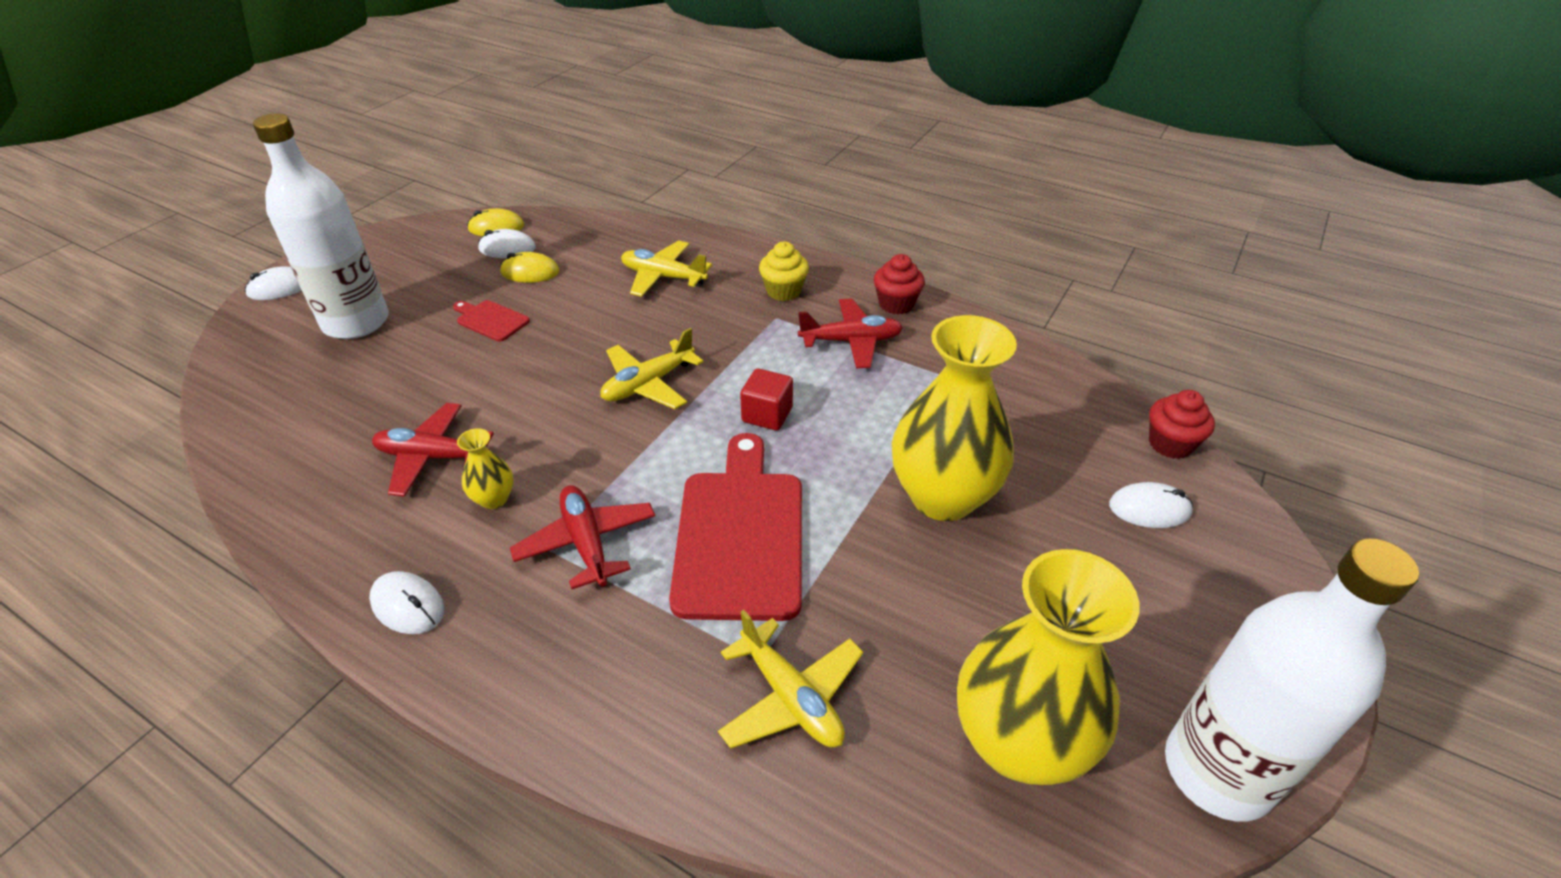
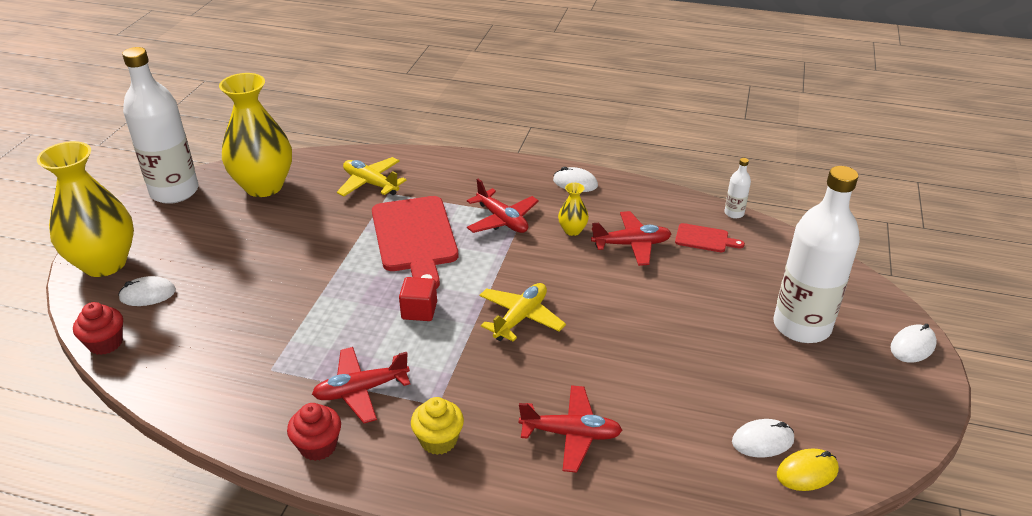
camera: 165 degrees right, 5 degrees down
(234, 481) = (734, 213): none -> white bottle
(490, 320) = (693, 350): red cutting board -> red cutting board (704, 239)
(530, 272) = (709, 412): yellow mouse -> none
(663, 277) = (571, 434): yellow plane -> red plane
(942, 497) = (288, 278): yellow vase -> yellow vase (104, 263)

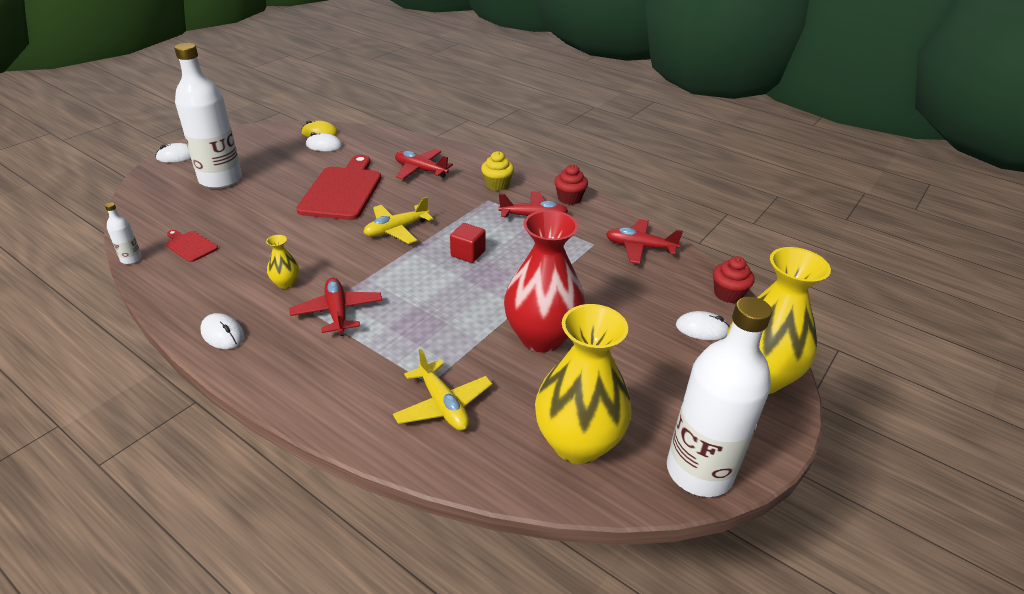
camera: 160 degrees left, 0 degrees up
(308, 246) = (541, 337): none -> red vase
(415, 238) = (433, 317): red cutting board -> red cutting board (342, 191)
(631, 244) = (253, 257): red plane -> red plane (639, 247)

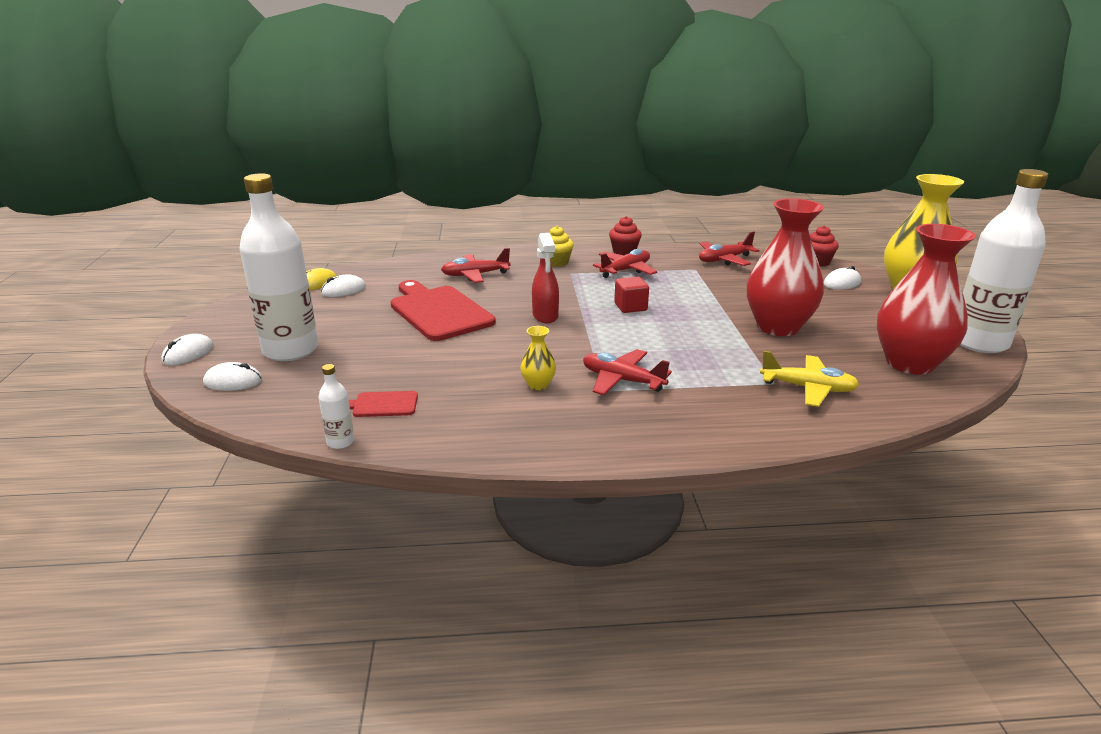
camera: 40 degrees left, 10 degrees down
(222, 334) = (566, 440): white mouse -> white mouse (233, 381)
(396, 230) = (545, 316): yellow plane -> red spray bottle
(577, 443) = (910, 363): yellow vase -> red vase

